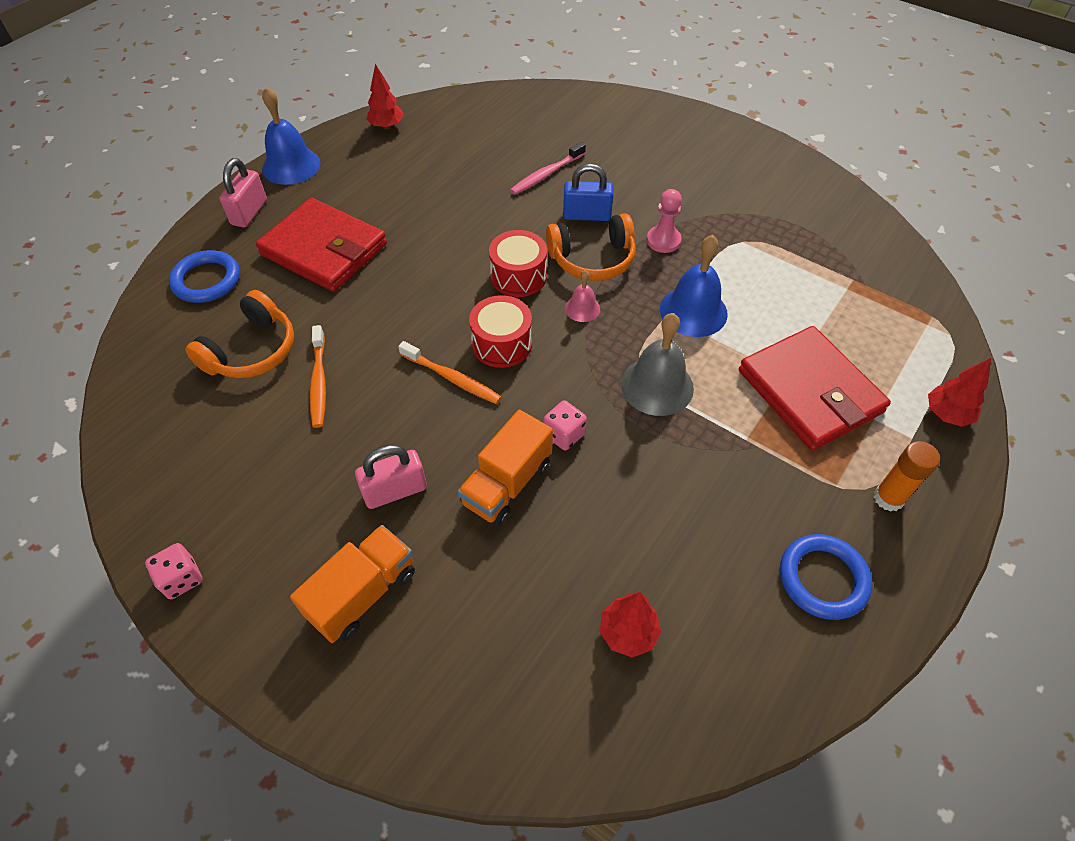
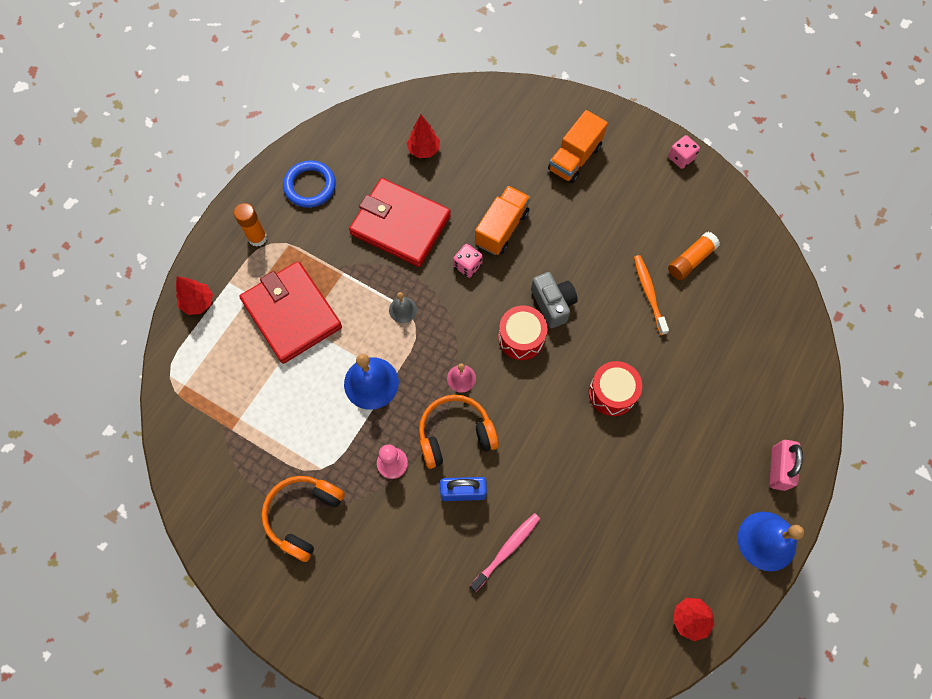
camera: 175 degrees right, 15 degrees up
(206, 280) = (777, 382): blue ring -> none
(243, 418) = (691, 260): none -> orange glue stick
(252, 351) = (708, 316): orange headphones -> orange headphones (303, 515)
(324, 249) = (692, 426): red wallet -> red wallet (400, 225)
(395, 491) = (572, 218): pink padlock -> none
(452, 378) = (553, 304): orange toothbrush -> grey camera
(518, 276) = (517, 409): red drum -> red drum (612, 393)
(657, 386) = (403, 310): grey bell -> grey bell, size x0.53

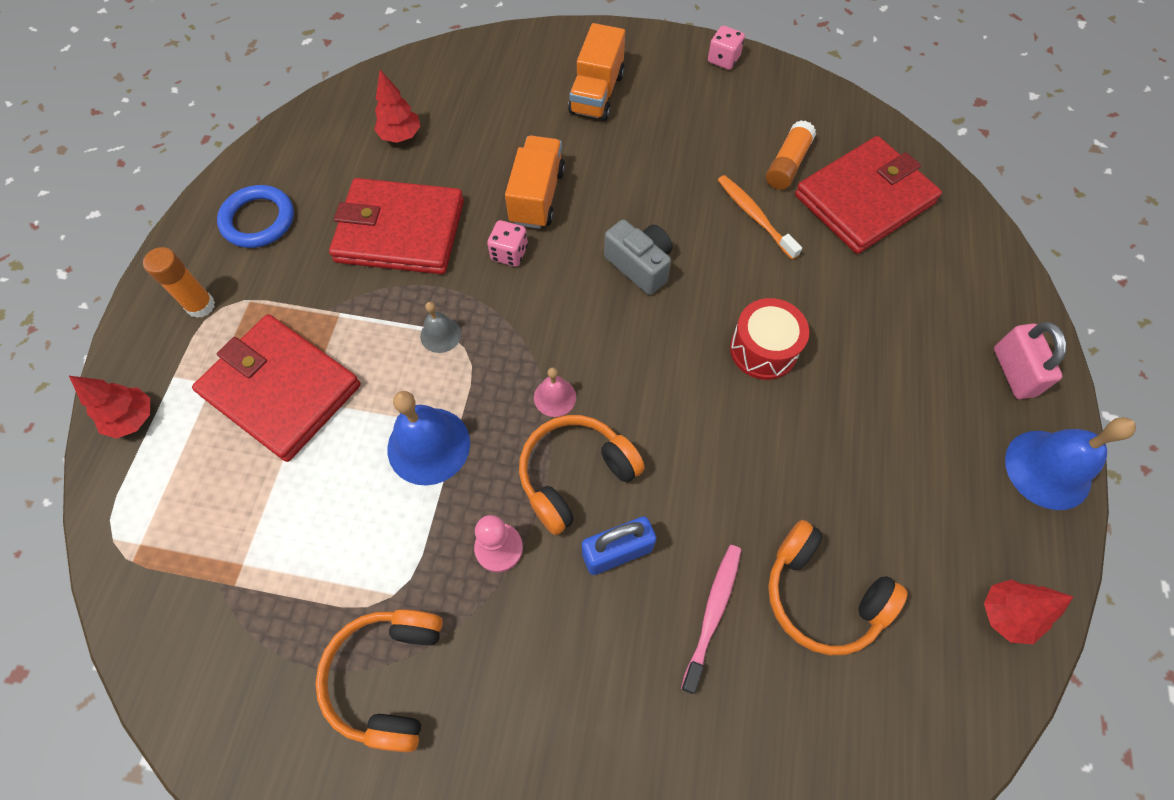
camera: 20 degrees left, 5 degrees down
(521, 338) = (615, 319): red drum -> none
(579, 564) = (821, 595): none -> orange headphones
(734, 306) = (864, 199): none -> red wallet

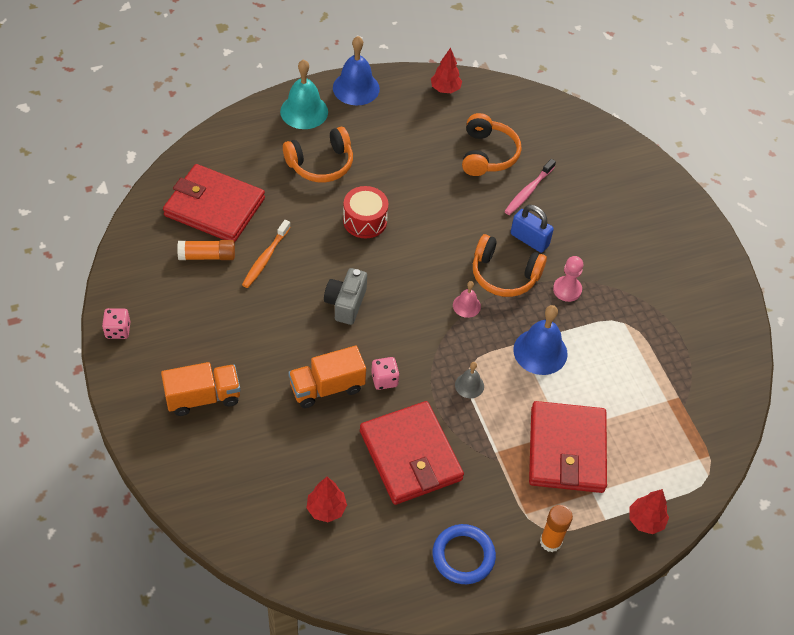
camera: 125 degrees left, 10 degrees down
(388, 677) = (659, 303): orange headphones -> orange headphones (321, 164)
(712, 613) = (528, 191): pink toothbrush -> pink toothbrush turned 45 degrees counterclockwise
(1013, 372) = (304, 111): pink padlock -> turquoise bell

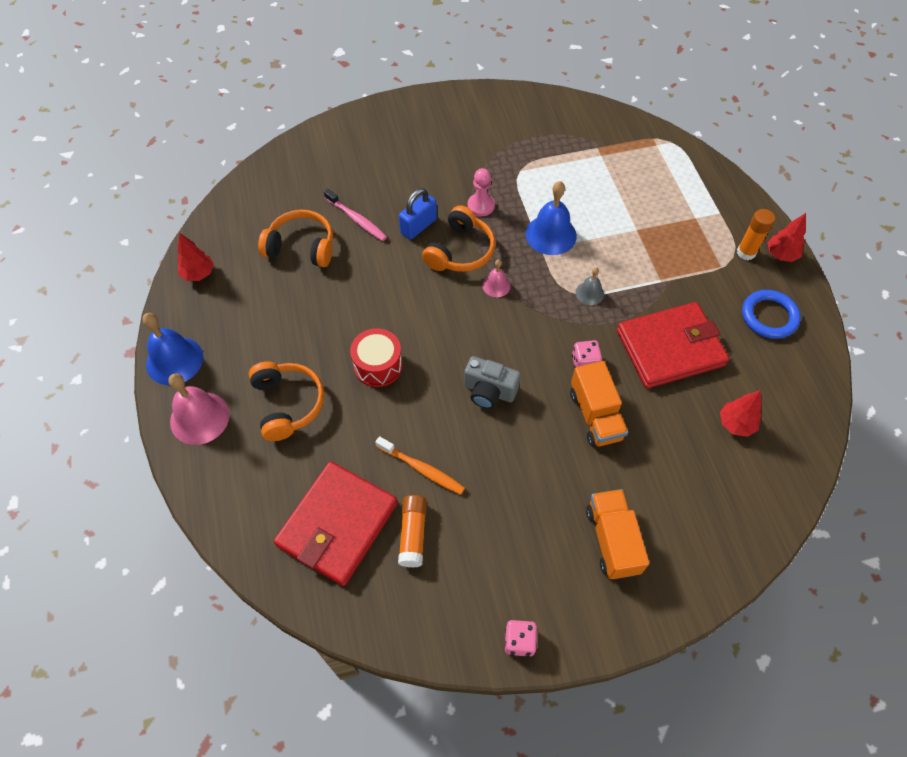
camera: 80 degrees left, 5 degrees up
(304, 111) = (199, 418): turquoise bell -> pink bell
(567, 450) = (655, 229): red wallet -> none
(645, 521) = (718, 187): red tree -> red tree (781, 255)

